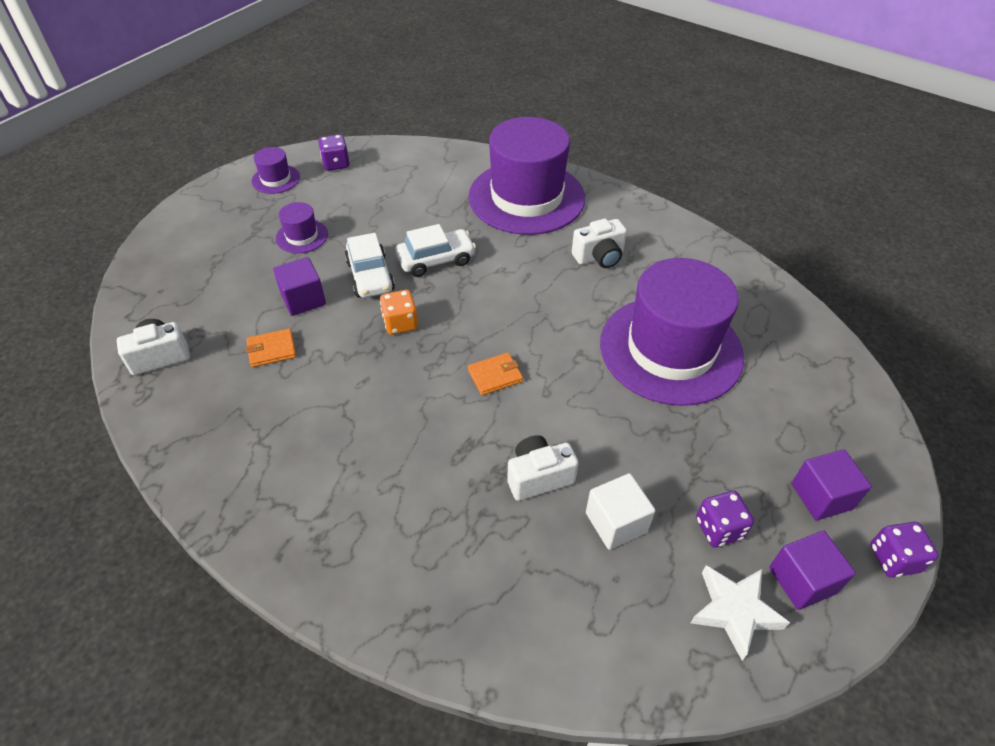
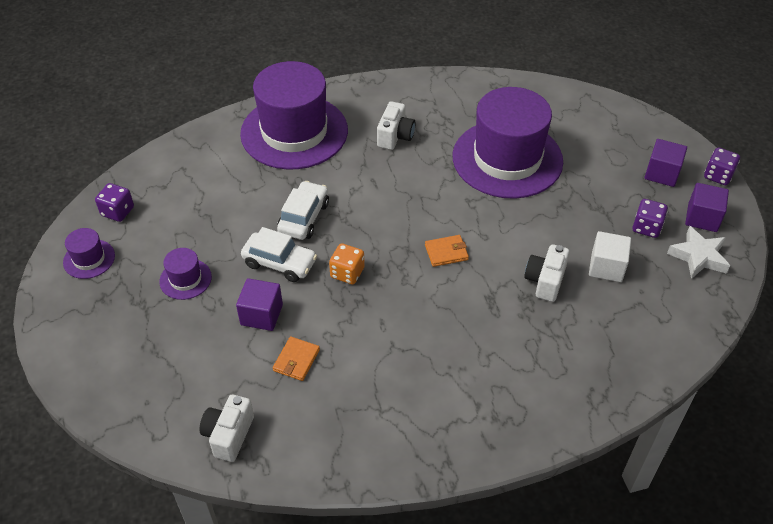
camera: 50 degrees left, 0 degrees up
(495, 376) = (446, 252): orange wallet -> orange wallet turned 60 degrees clockwise

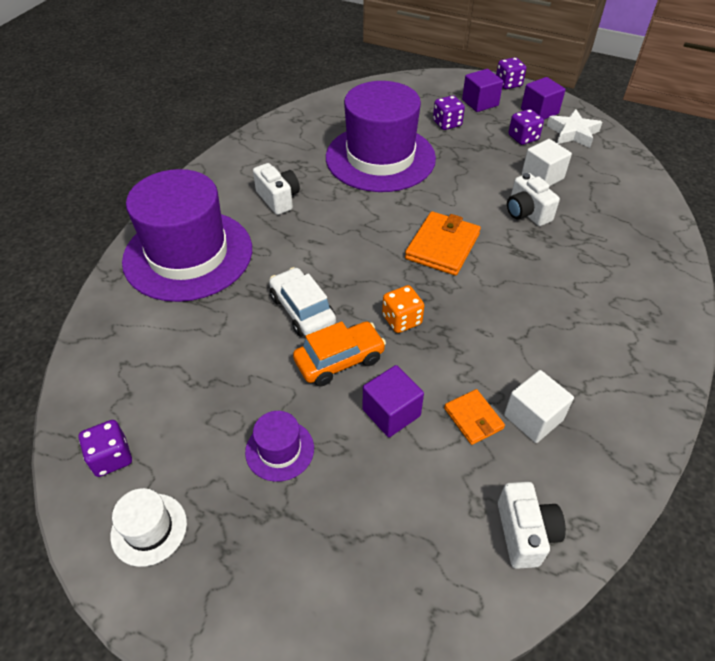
camera: 50 degrees left, 0 degrees up
(89, 259) = (149, 529): purple hat -> white hat
(229, 435) = (525, 533): white camera -> white camera turned 150 degrees counterclockwise
(280, 263) = (339, 360): white car -> orange car
(327, 393) = (533, 418): none -> white cube
(446, 252) = (442, 246): orange wallet -> orange wallet, size x1.73
(603, 170) = (447, 123): none -> purple dice

